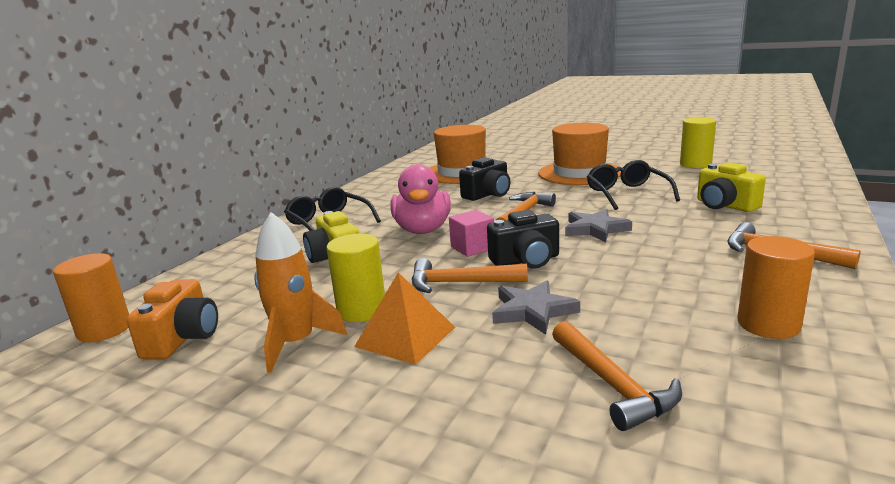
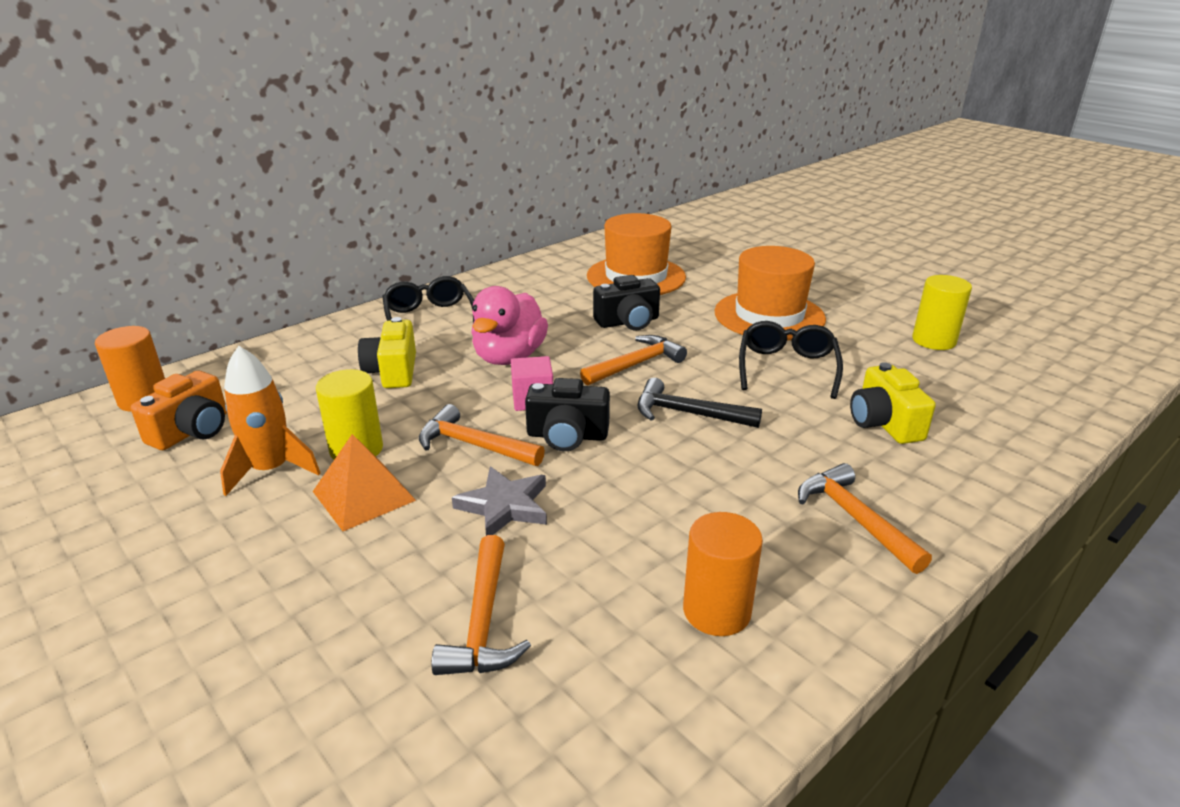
camera: 20 degrees right, 10 degrees up
(595, 229) = (688, 413): grey star -> black hammer

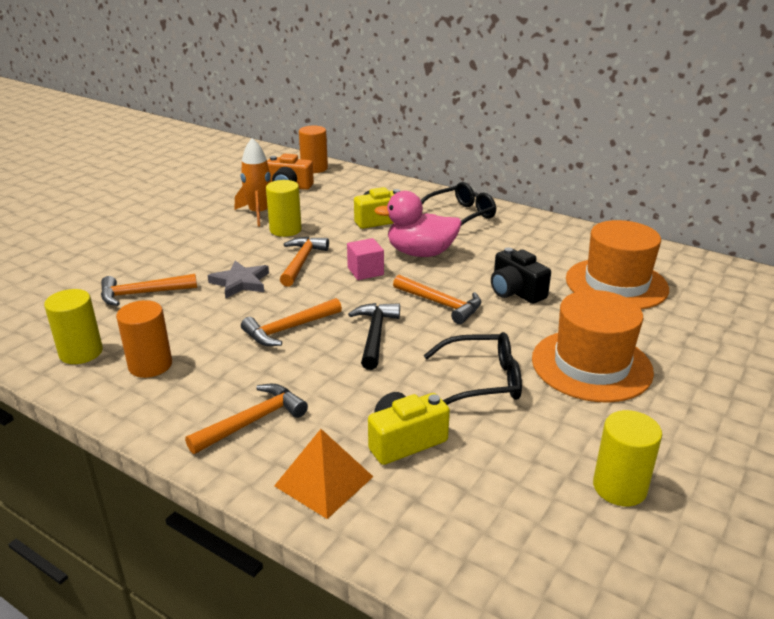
camera: 75 degrees right, 0 degrees up
(364, 496) = (242, 242): orange pyramid -> orange pyramid (323, 481)
(567, 436) = (324, 290): black camera -> none
(655, 473) = (289, 329): none -> orange hammer
(659, 703) = (81, 352): none -> yellow cylinder

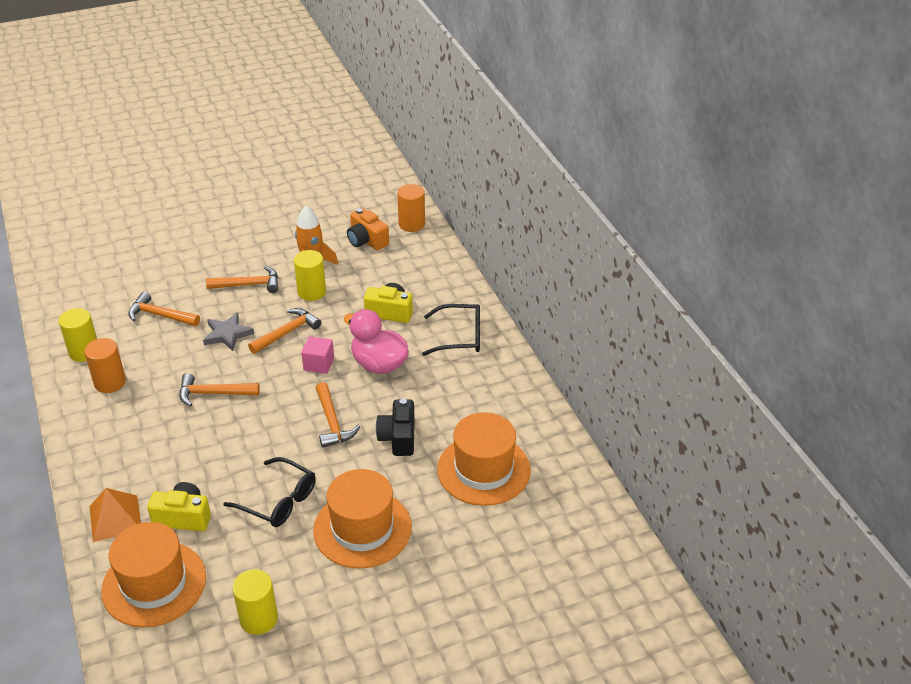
camera: 35 degrees right, 10 degrees up
(252, 421) = (121, 456): orange hammer -> orange hammer (249, 285)
(375, 335) = (258, 427): black hammer -> none
(461, 519) = (154, 584): none -> orange hat

